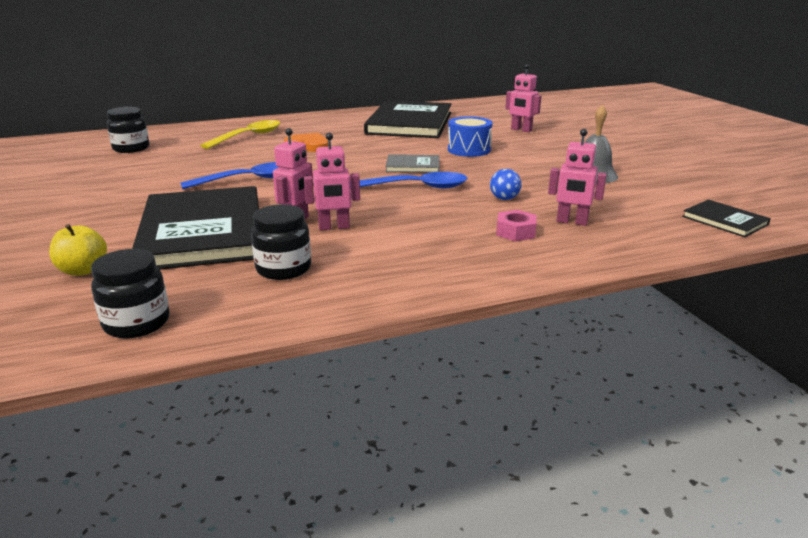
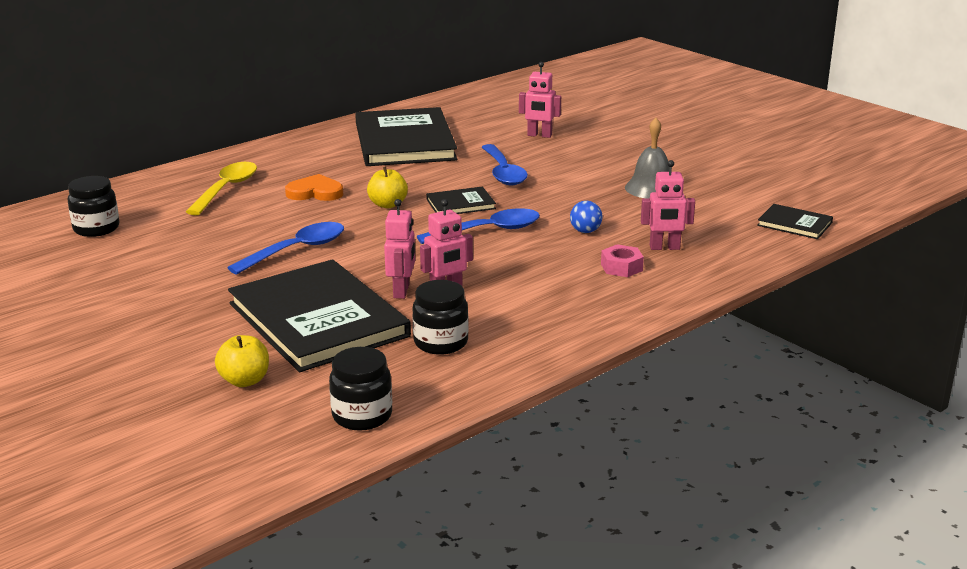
camera: 20 degrees left, 0 degrees up
(354, 159) = (388, 204): none -> yellow apple
(413, 166) = (460, 204): grey book -> black book
(469, 150) = (503, 173): blue drum -> blue spoon

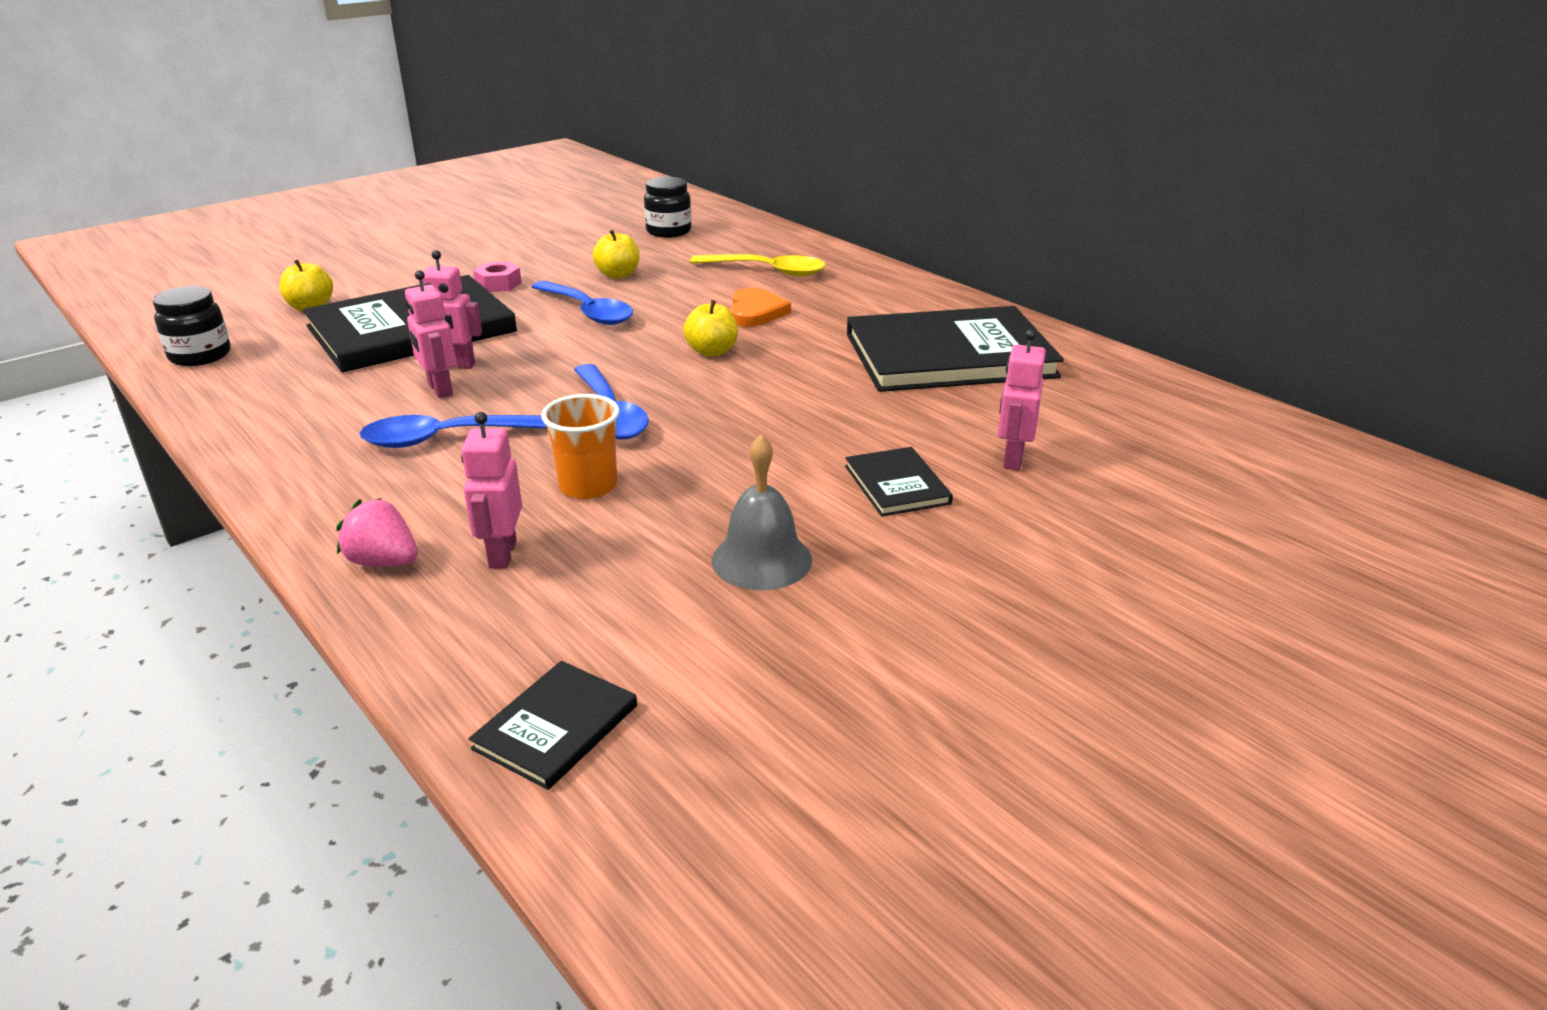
camera: 90 degrees right, 5 degrees up
(211, 244) = (618, 275): none -> yellow apple
(441, 343) = (315, 388): black jar -> none
(460, 204) = (708, 396): black book -> black book (897, 485)
(503, 173) = (830, 426): blue spoon -> blue spoon (447, 438)
(585, 231) = (588, 486): blue ball -> orange cup
(621, 267) = (449, 510): pink nut -> pink nut (498, 284)
(682, 278) = (383, 562): none -> pink strawberry

